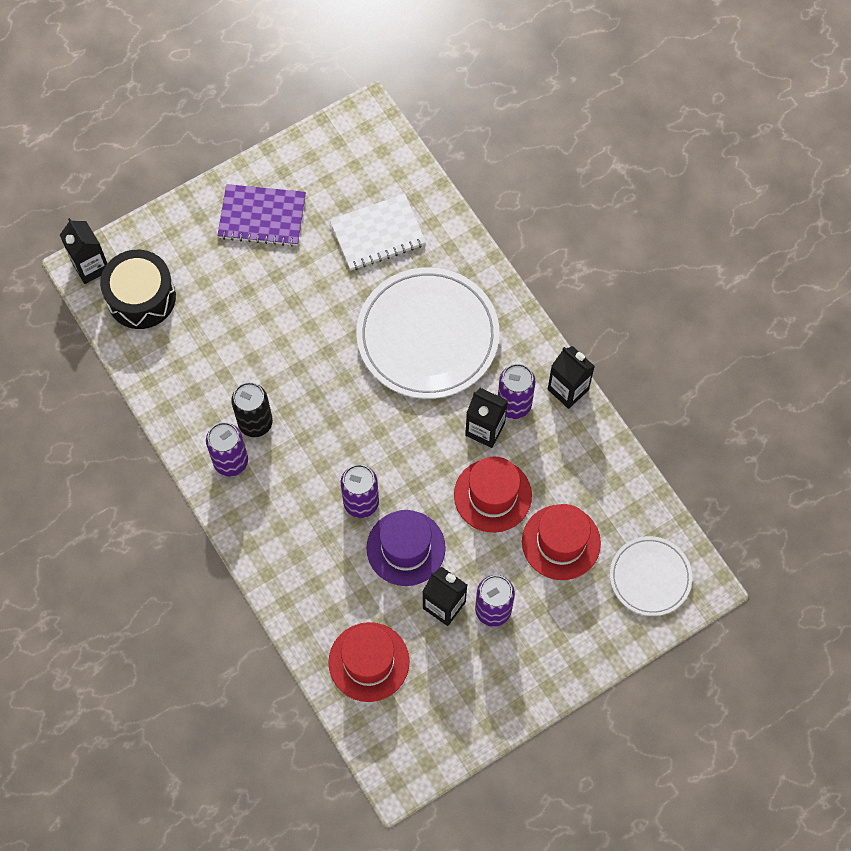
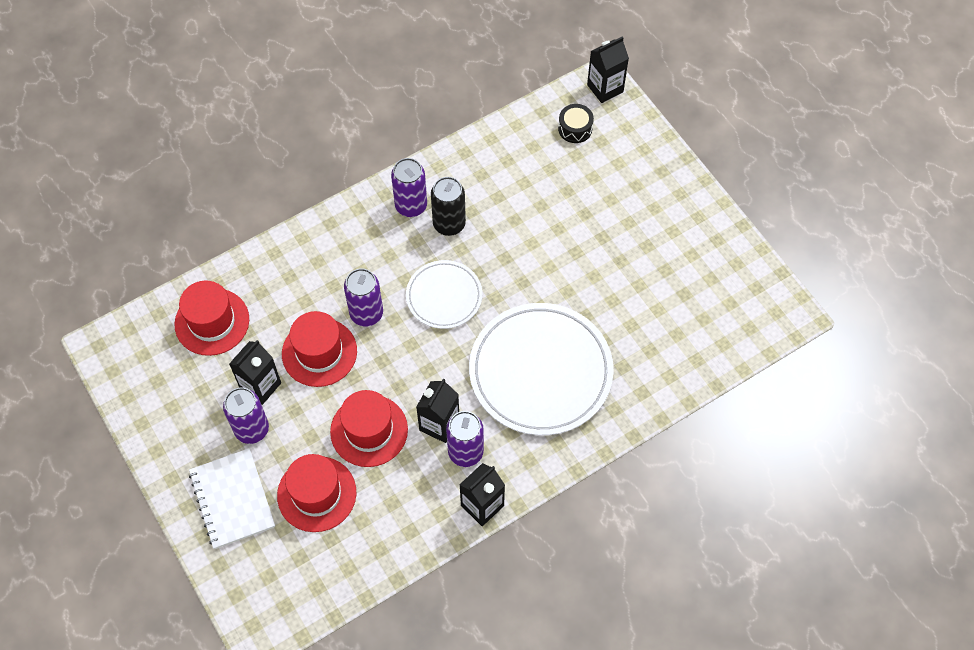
camera: 90 degrees right, 5 degrees down
(141, 297) = (575, 128): black drum -> black drum, size x0.53
(262, 216) = (666, 223): purple notebook -> none
(377, 233) = (653, 325): white notebook -> white notebook (232, 499)
(406, 548) = (319, 352): purple hat -> red hat
(650, 577) = (274, 580): white plate -> white plate (444, 296)

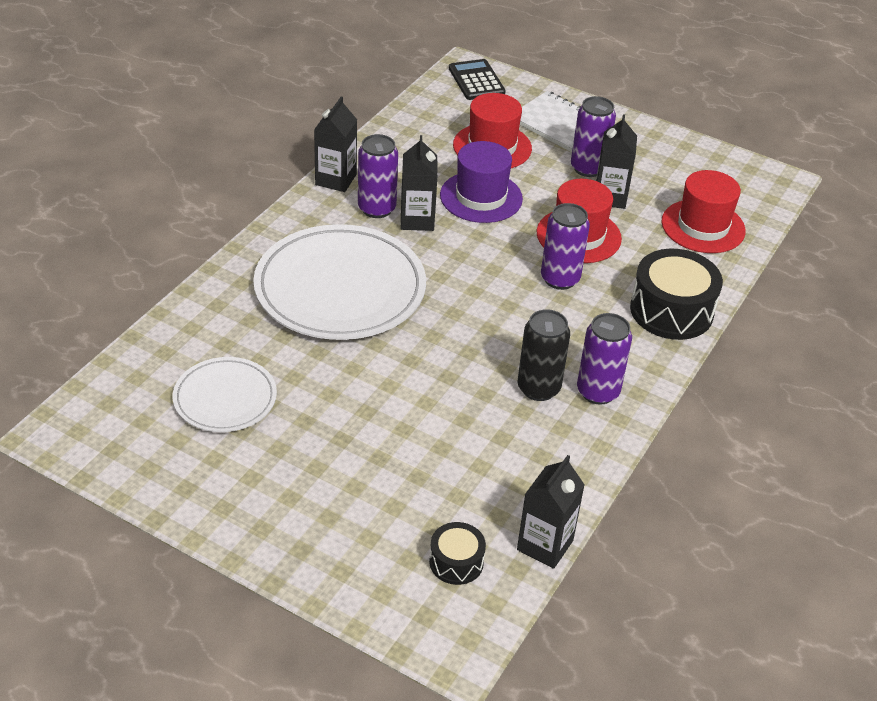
camera: 150 degrees right, 20 degrees down
(265, 606) = (476, 80): none -> black calculator
(306, 251) = (671, 311): none -> black drum
(369, 430) = (481, 197): red hat -> purple hat
(444, 296) = (490, 319): white plate -> white plate (225, 398)
(605, 88) = (447, 641): black carton -> black carton (545, 545)

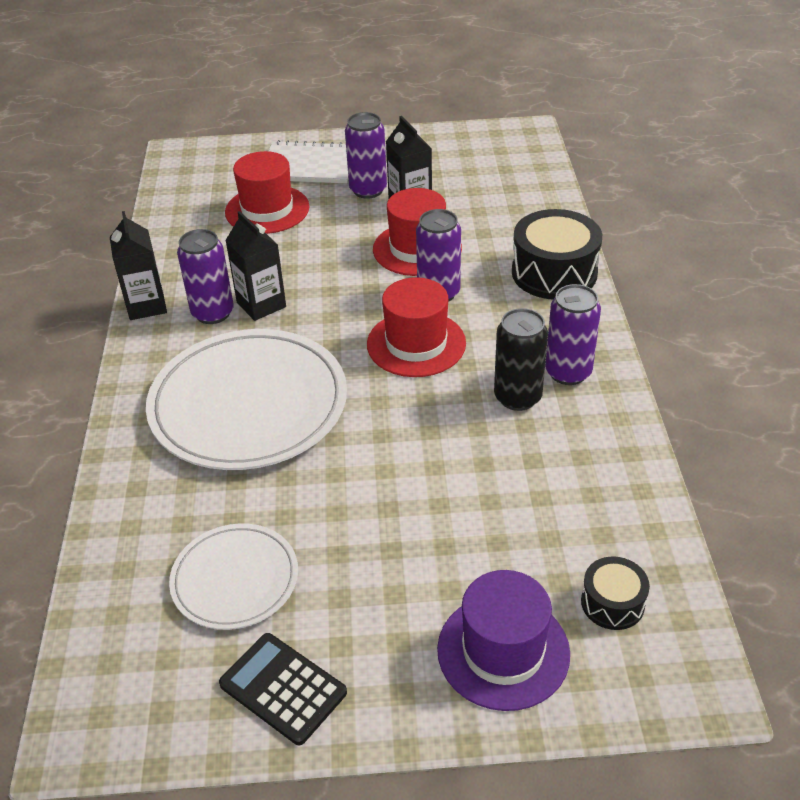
camera: 30 degrees left, 0 degrees up
(476, 80) = (197, 160): black calculator -> black calculator (283, 688)
(481, 197) = (300, 257): purple hat -> purple hat (503, 651)
(545, 545) = (667, 536): black carton -> none
(703, 226) = (507, 193): red hat -> red hat (416, 344)

